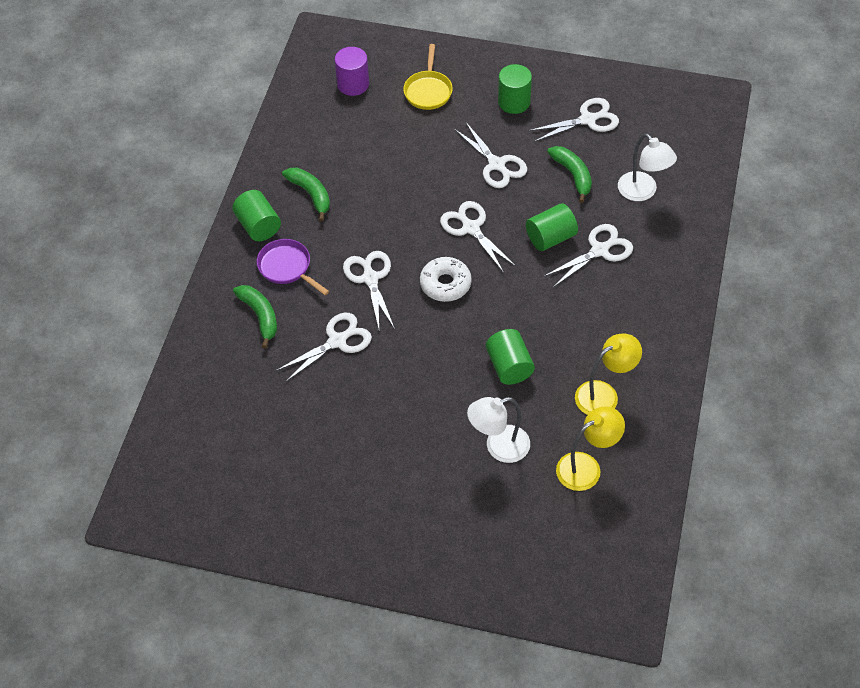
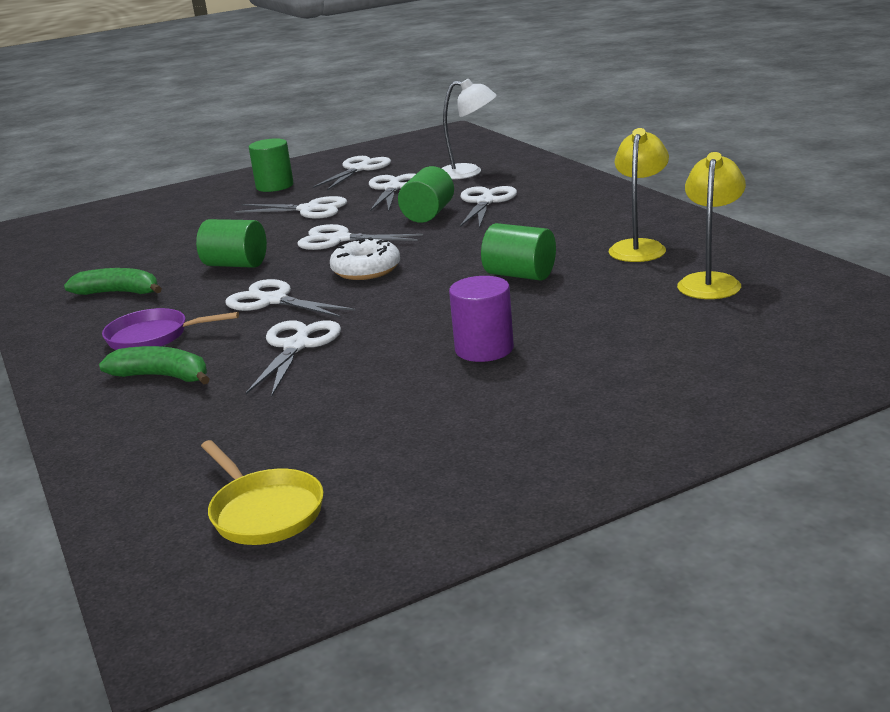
camera: 40 degrees left, 30 degrees down
(258, 226) = (74, 332): green cylinder -> green cylinder (236, 265)
(353, 84) = (83, 234): purple cylinder -> purple cylinder (484, 349)
(428, 91) = (176, 210): yellow pan -> yellow pan (264, 511)
(499, 447) = (604, 313): white lamp -> none
(573, 175) = (392, 188): green banana -> white scissors

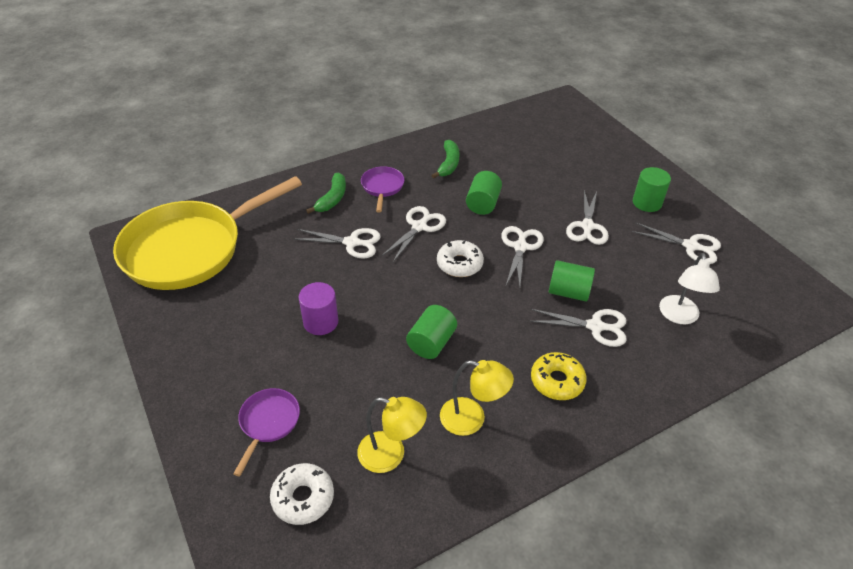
camera: 85 degrees right, 20 degrees up
(264, 511) = (190, 249): yellow pan -> yellow pan, size x2.43
(392, 188) = (636, 269): white scissors -> none
(571, 214) = (557, 381): none -> yellow donut
(694, 361) = (268, 423): none -> purple pan
(802, 322) = (303, 498): none -> white donut

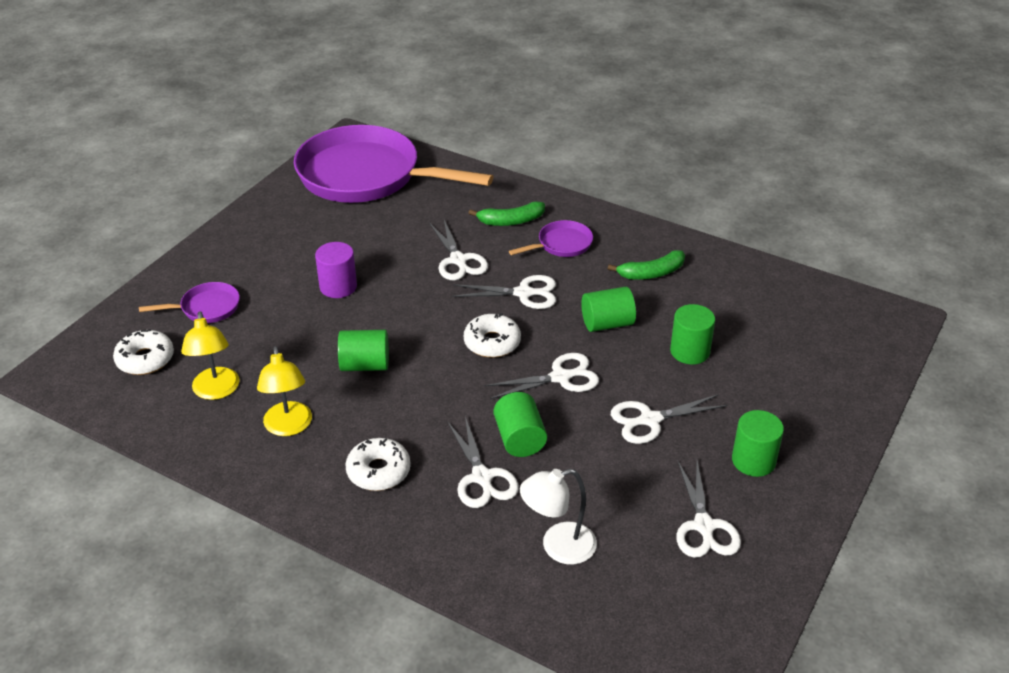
camera: 60 degrees right, 5 degrees down
(190, 249) = (366, 176): yellow pan -> purple pan
(536, 183) = (690, 351): none -> green cylinder
(557, 381) = (378, 471): yellow donut -> white donut

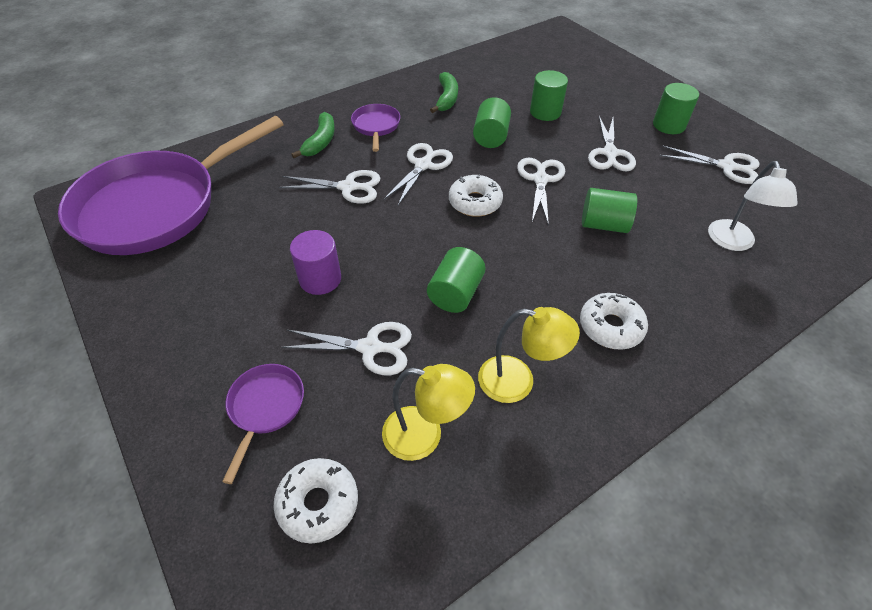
camera: 65 degrees left, 10 degrees up
(482, 477) = (641, 260): white scissors -> white scissors (370, 347)

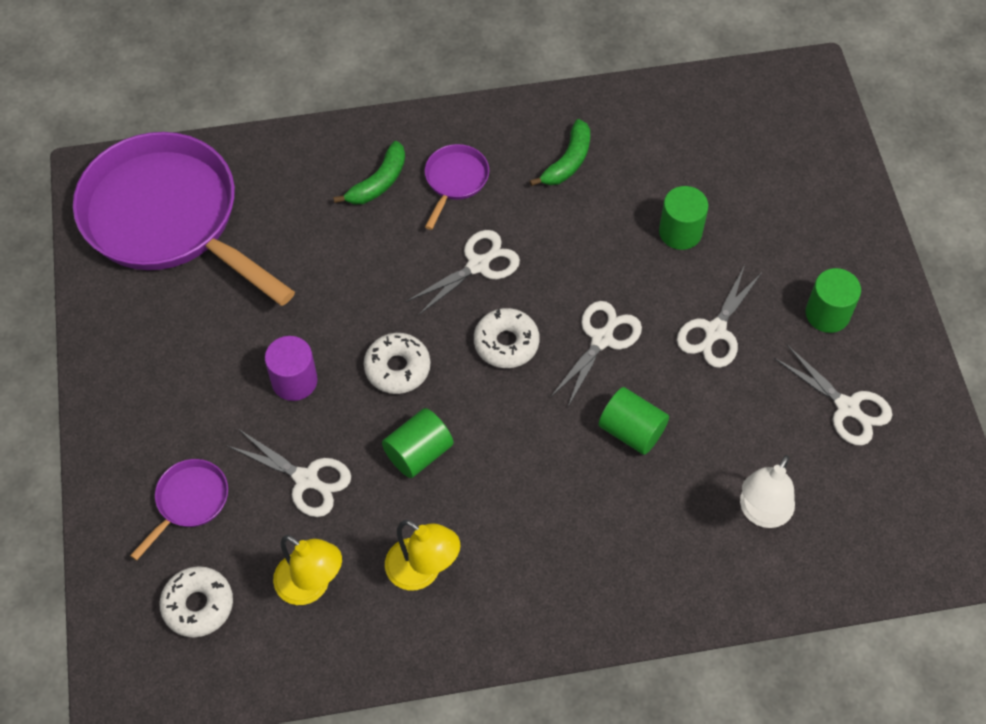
camera: 25 degrees right, 10 degrees up
(157, 206) = (168, 218): purple pan -> purple pan turned 60 degrees clockwise
(348, 187) = (377, 267): white scissors -> none
(490, 137) = (584, 249): green cylinder -> none
(611, 327) = (549, 554): white donut -> white donut (397, 368)

